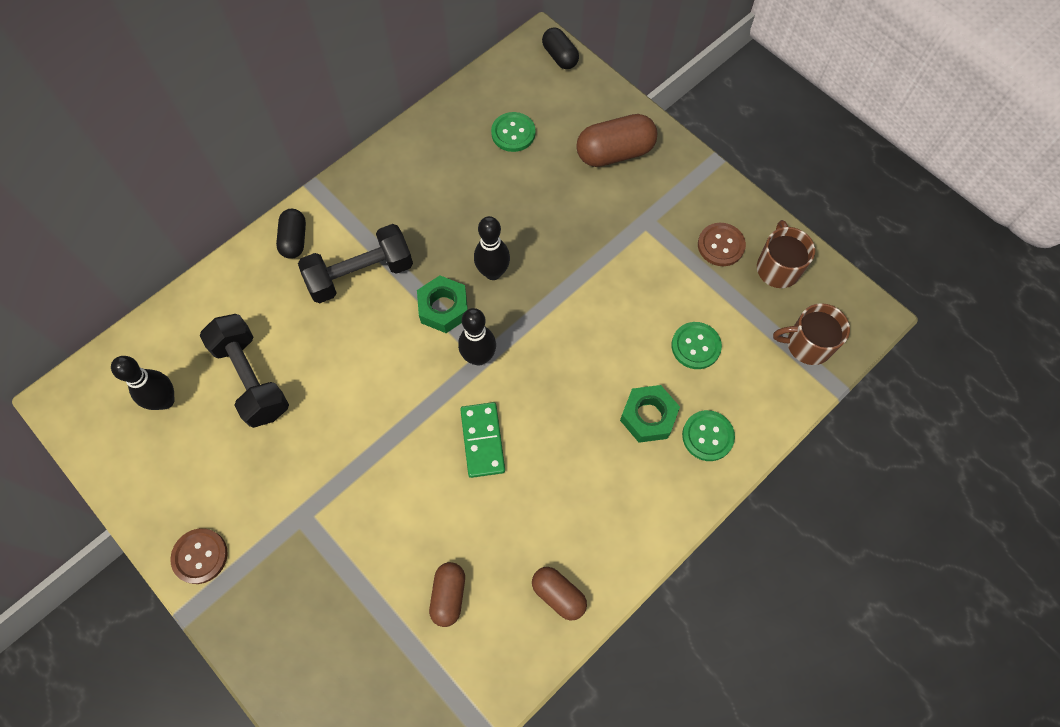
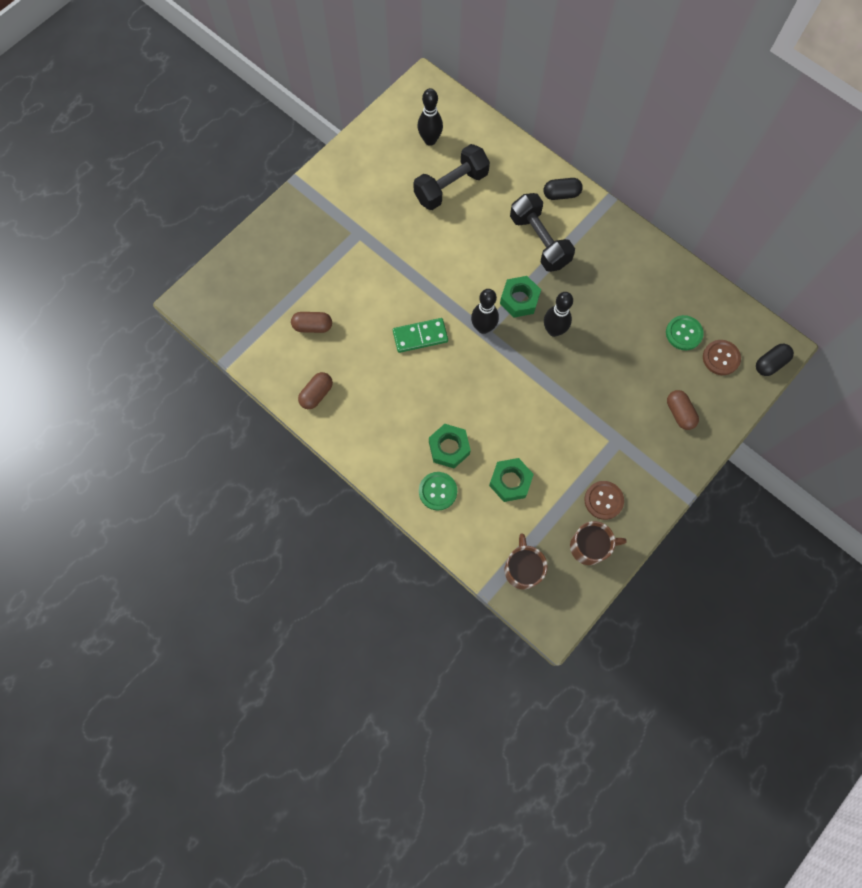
camera: 85 degrees right, 5 degrees up
(200, 556) = (330, 180): brown button -> brown button (721, 358)
(614, 152) = (679, 413): brown capsule -> brown capsule, size x0.62
(695, 346) = (510, 481): green button -> green nut

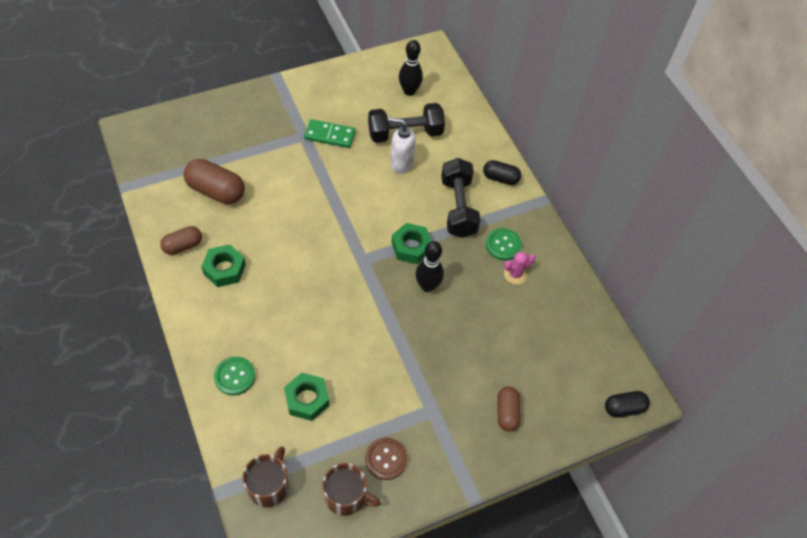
camera: 20 degrees right, 15 degrees down
(313, 326) = (216, 191): brown capsule -> brown capsule, size x1.62
(420, 336) = (303, 239): green domino -> green domino (329, 135)
(449, 448) = (269, 343): green nut -> green nut (224, 269)
(464, 220) = (401, 163): none -> white soap dispenser
(483, 327) = (364, 256): black bowling pin -> none
(622, 284) = (515, 274): none -> pink cactus
(683, 333) = (551, 343): green button -> green button (503, 245)
(721, 358) = (576, 381): brown button -> none

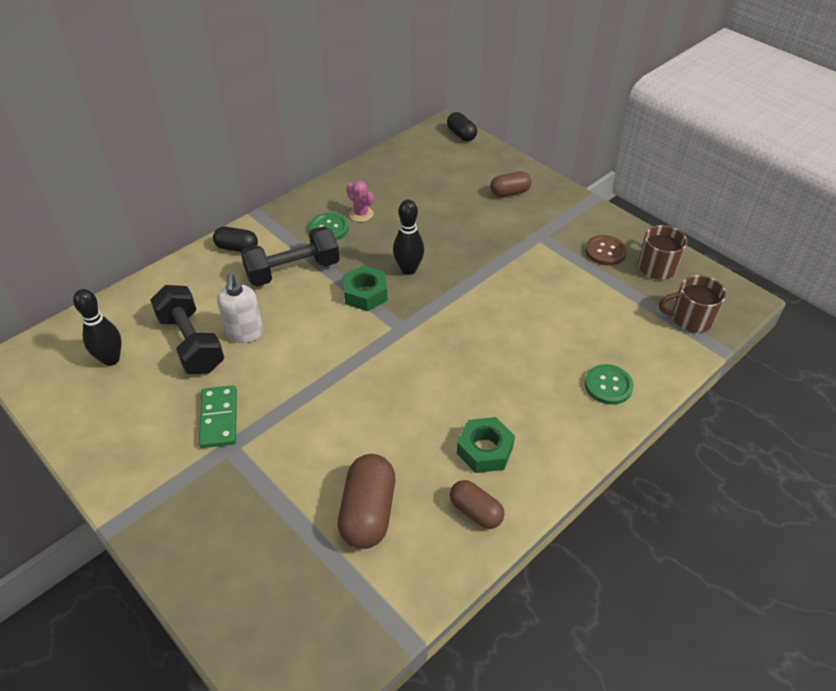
camera: 105 degrees left, 10 degrees down
(307, 399) = (590, 320): green nut -> none
(500, 178) = (237, 248): black capsule -> black capsule turned 75 degrees counterclockwise

